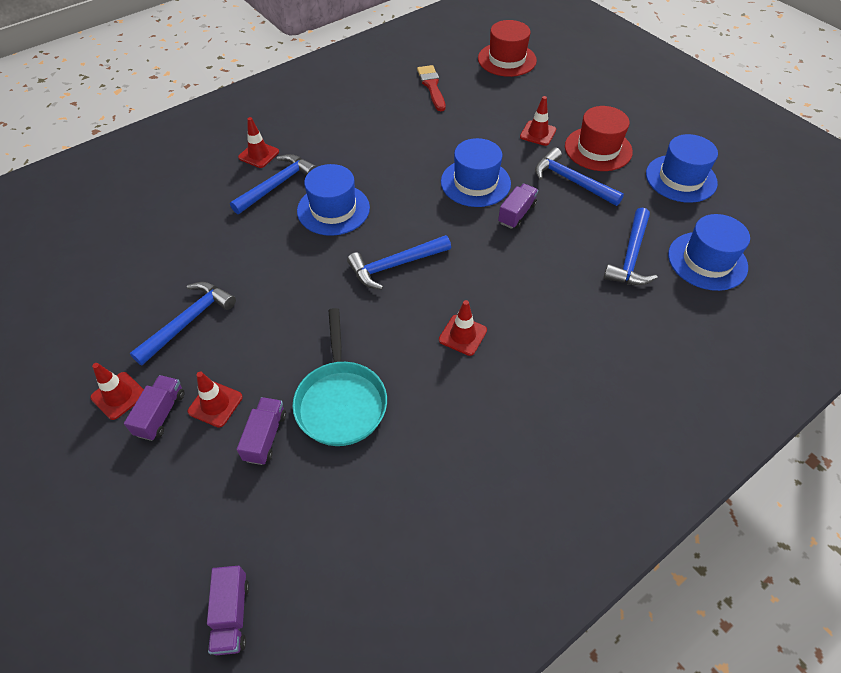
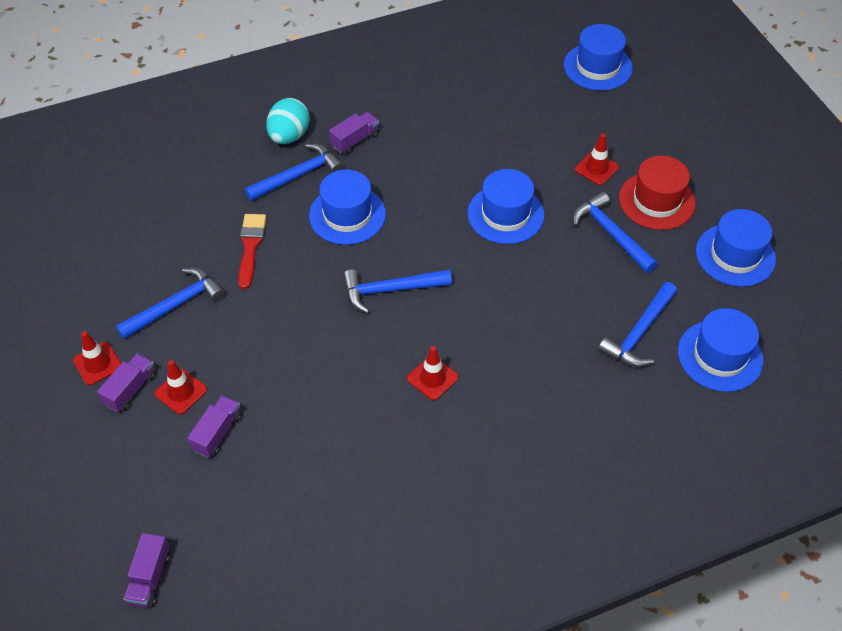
camera: 15 degrees right, 0 degrees up
(259, 154) = (289, 136): red traffic cone -> turquoise egg
(340, 401) = (295, 416): turquoise pan -> none
(432, 86) = (499, 87): red brush -> red brush (250, 247)
(507, 59) = (597, 67): red hat -> blue hat
(517, 214) = (536, 259): purple truck -> purple truck (355, 140)

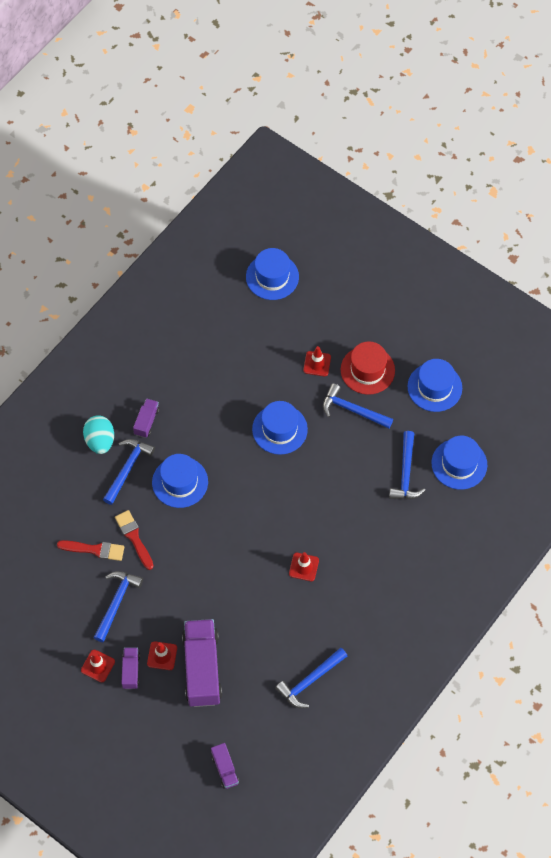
camera: 30 degrees left, 10 degrees up
(196, 238) = (94, 550): none -> red brush
(217, 433) = (202, 668): purple truck -> purple truck, size x2.07
(390, 290) = (242, 522): blue hammer -> blue hammer (310, 681)

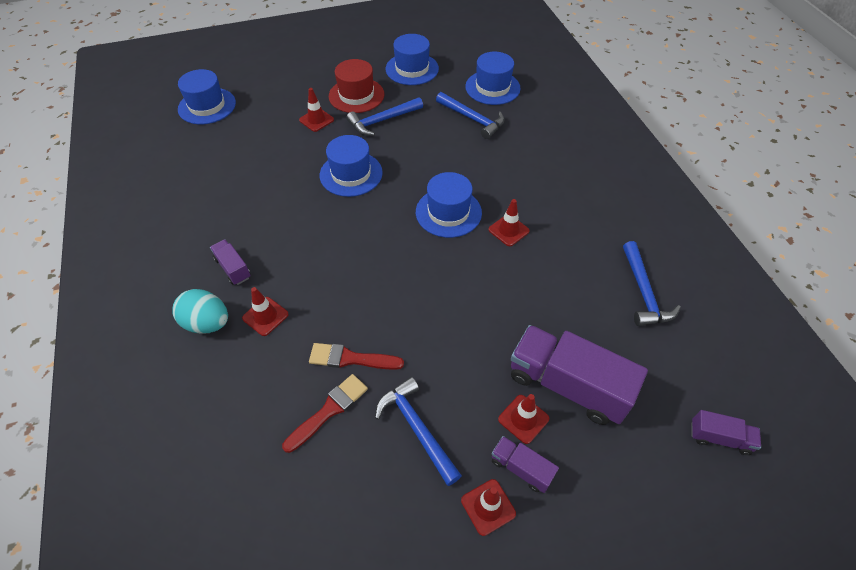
camera: 55 degrees left, 10 degrees down
(127, 469) = (265, 316): blue hammer -> red traffic cone
(180, 482) = (327, 278): blue hat -> blue hat (448, 212)

